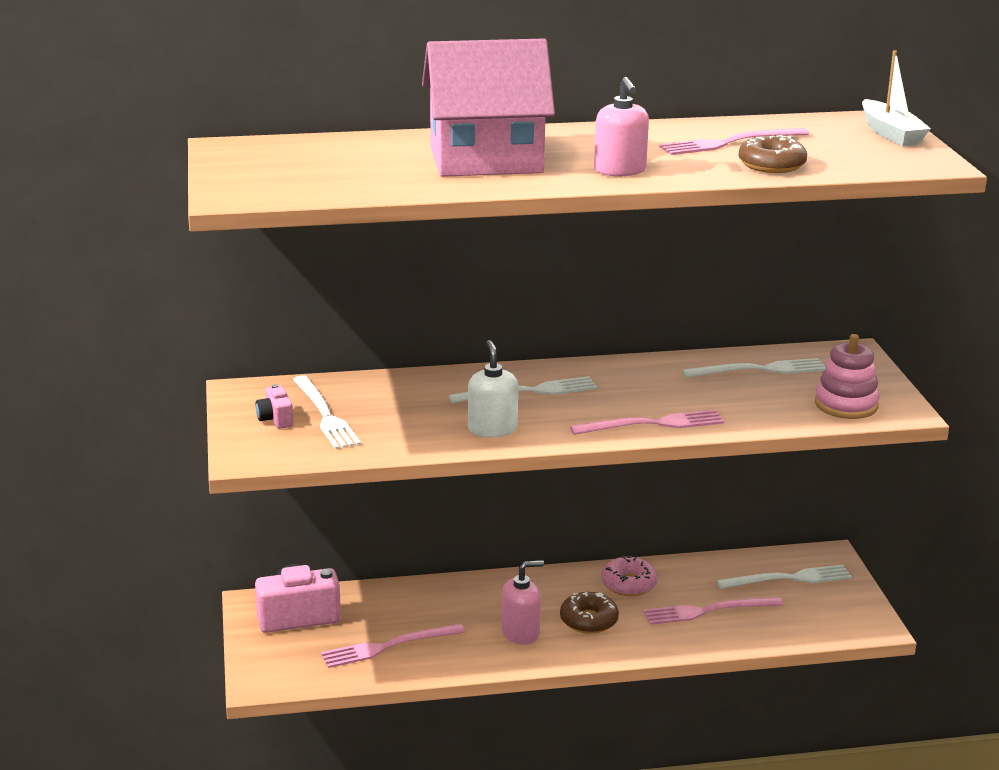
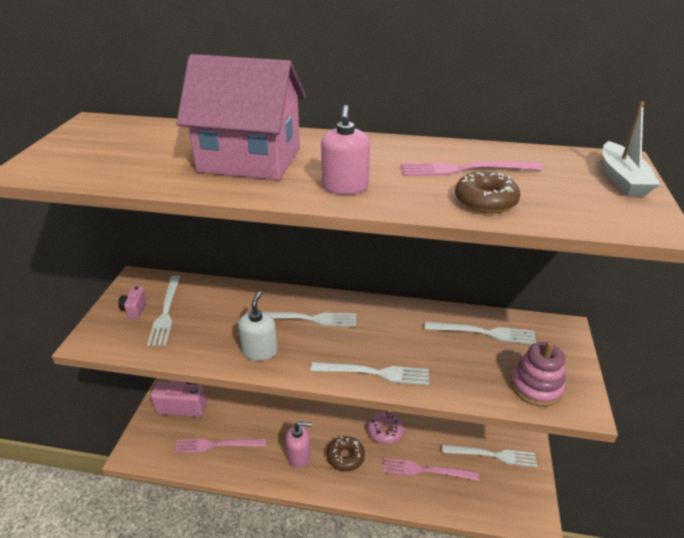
camera: 20 degrees right, 10 degrees up
(653, 424) = (374, 373): pink fork -> white fork

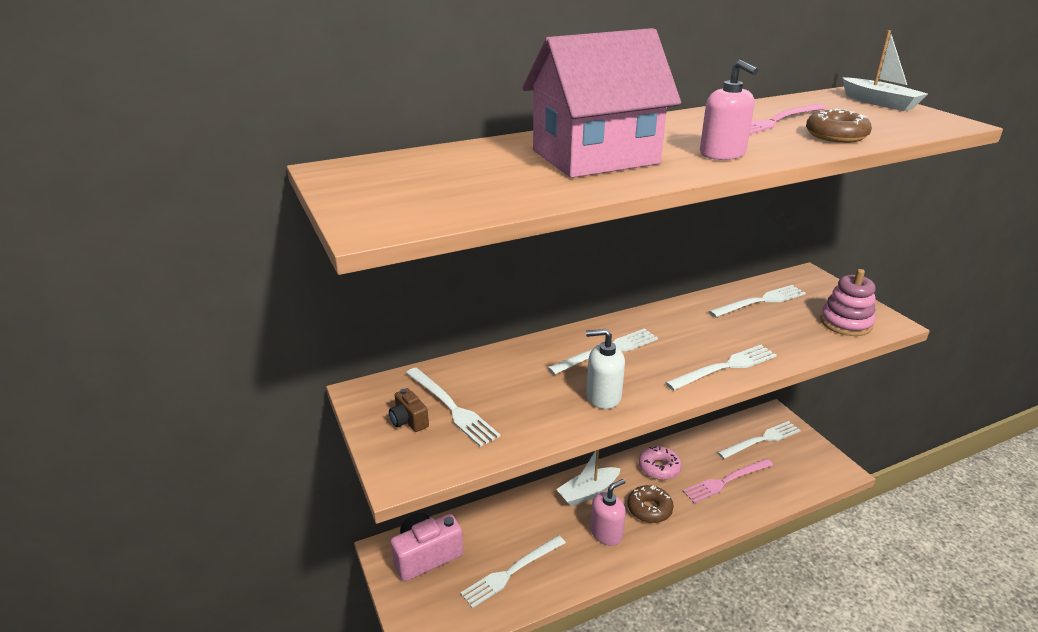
camera: 35 degrees left, 5 degrees down
(134, 309) = (409, 421): pink camera -> brown camera
(217, 445) = (511, 572): pink fork -> white fork
(260, 351) = (603, 396): white soap dispenser -> white soap dispenser turned 60 degrees counterclockwise
(317, 421) = (588, 492): none -> white boat

